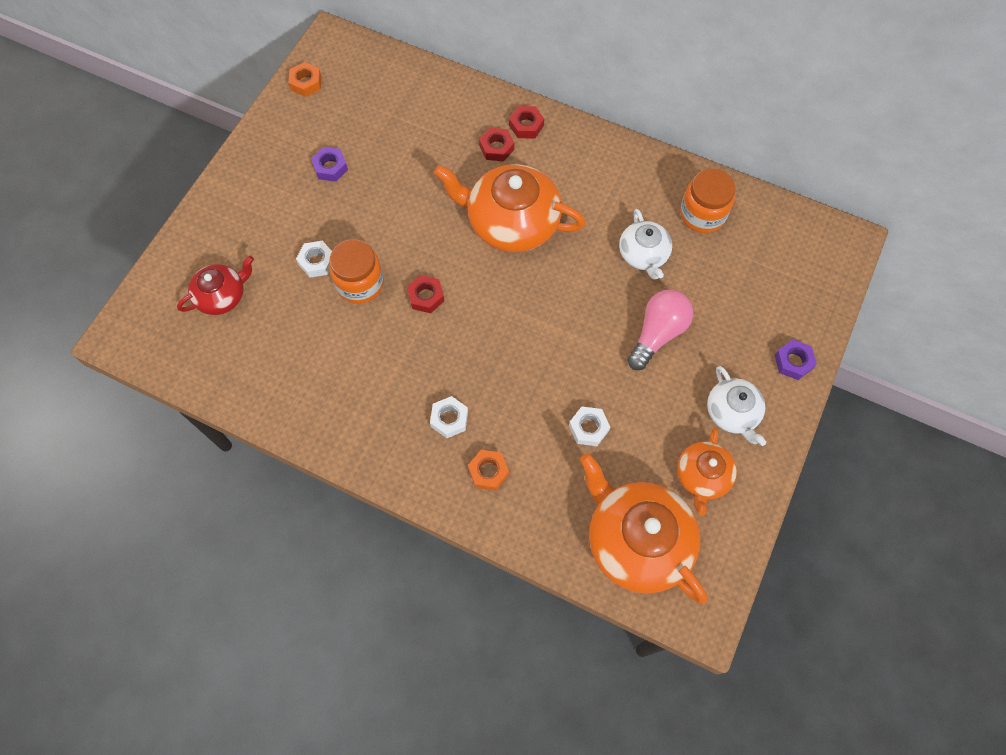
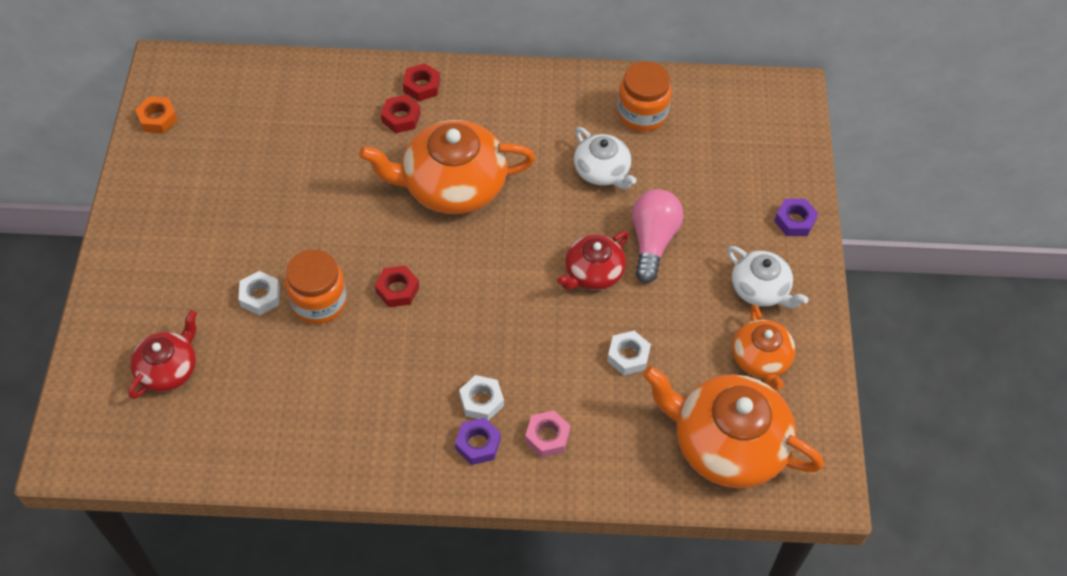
camera: 25 degrees left, 10 degrees down
(330, 167) = (228, 196): purple nut -> purple nut (478, 444)
(488, 471) = (547, 437): orange nut -> pink nut
(593, 342) = (593, 272): none -> red teapot

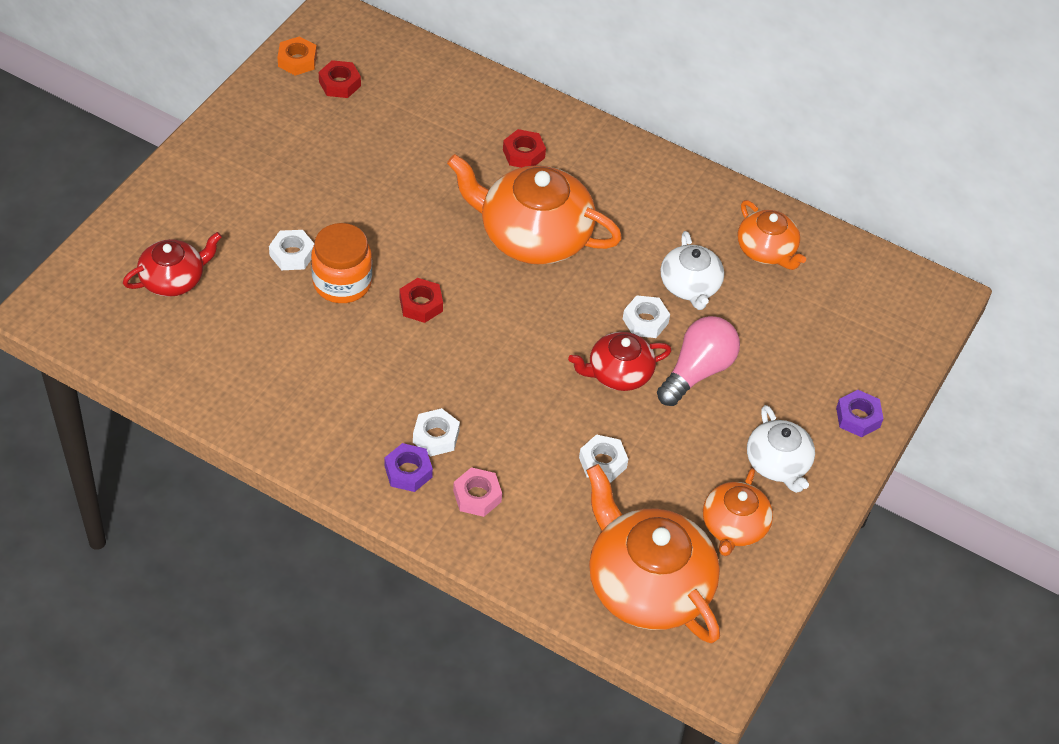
camera: 25 degrees right, 5 degrees down
(422, 86) = (562, 133): red nut -> red nut (340, 84)
(586, 217) = (645, 321): none -> white nut
(642, 114) = (767, 250): orange jar -> orange teapot

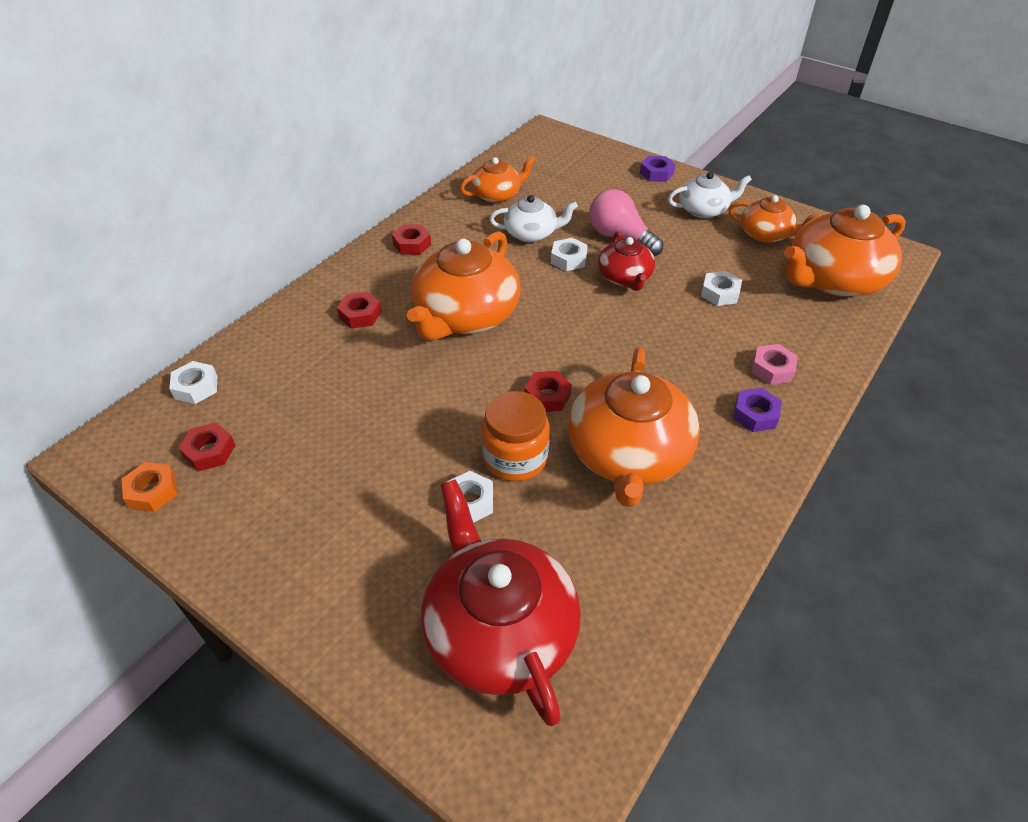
camera: 80 degrees left, 5 degrees down
(174, 279) = (499, 629): red teapot -> red teapot, size x1.80
(350, 365) = (628, 454): none -> orange teapot
(436, 436) = (710, 393): white nut -> white nut (196, 387)
(649, 181) = (412, 244): none -> red nut

